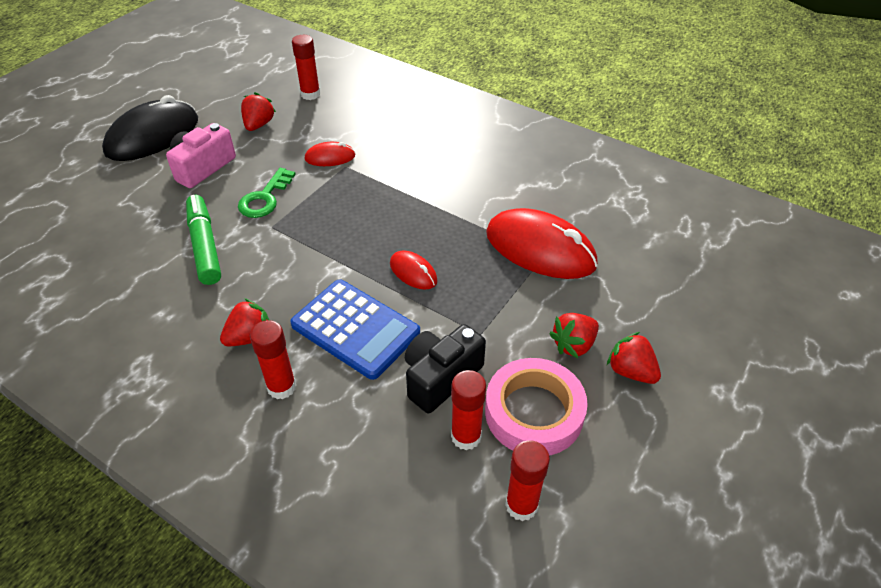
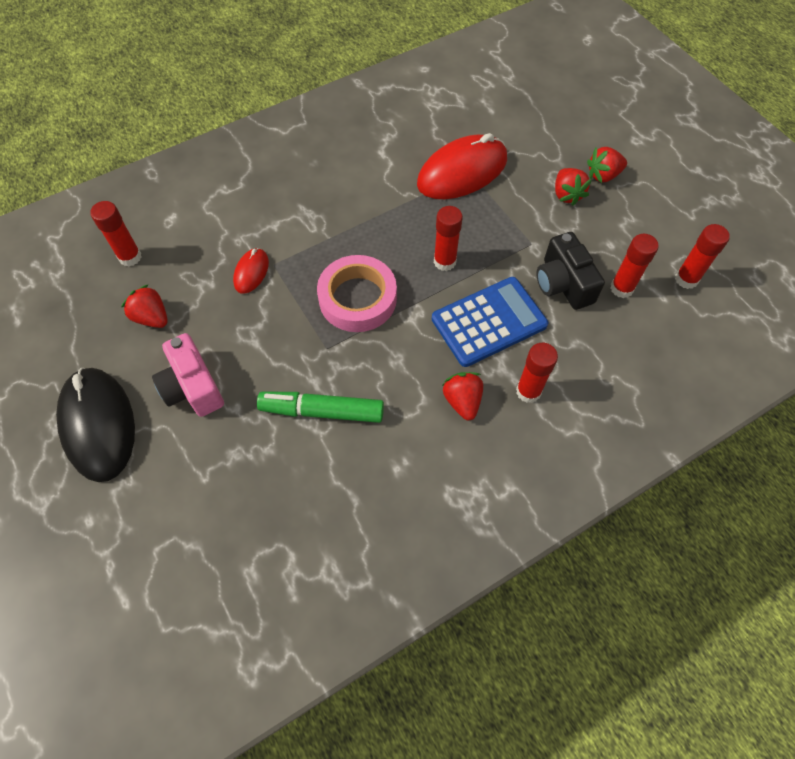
camera: 65 degrees left, 15 degrees up
(265, 198) = (280, 343): green key -> none
(413, 272) = (444, 262): red mouse -> red glue stick
(534, 412) = (616, 242): pink tape -> pink tape (357, 298)

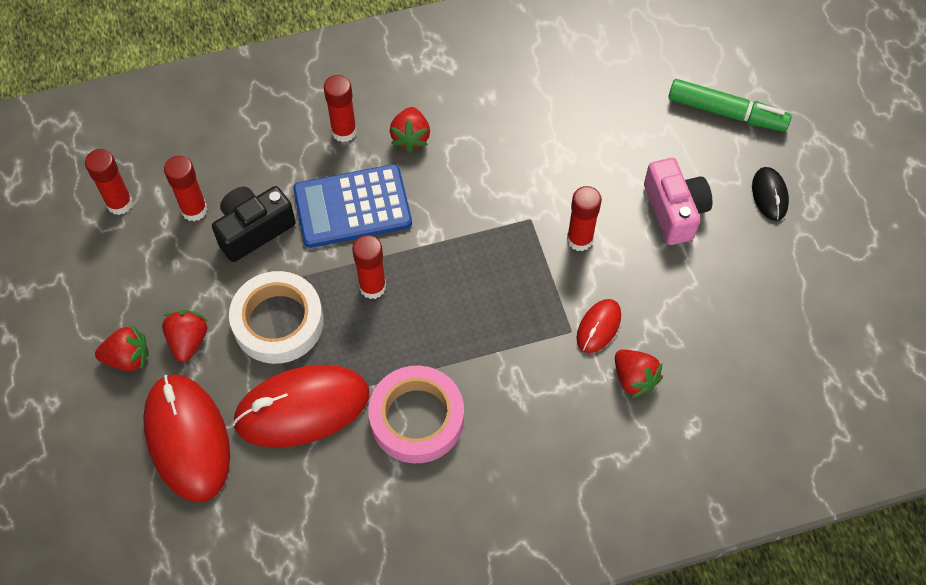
camera: 165 degrees left, 0 degrees up
(98, 425) = (769, 195): black mouse -> black mouse, size x0.48
(130, 257) = (743, 383): red glue stick -> red glue stick (579, 239)
(152, 317) = (716, 297): red strawberry -> red strawberry (634, 379)
(322, 411) = (548, 159): green marker -> green marker (726, 112)
(357, 298) = (484, 266): pink tape -> pink tape (417, 418)
(507, 221) = (278, 322): none -> white tape
(531, 139) = (187, 439): none -> red mouse
(563, 283) = (254, 230): black camera -> black camera turned 120 degrees counterclockwise

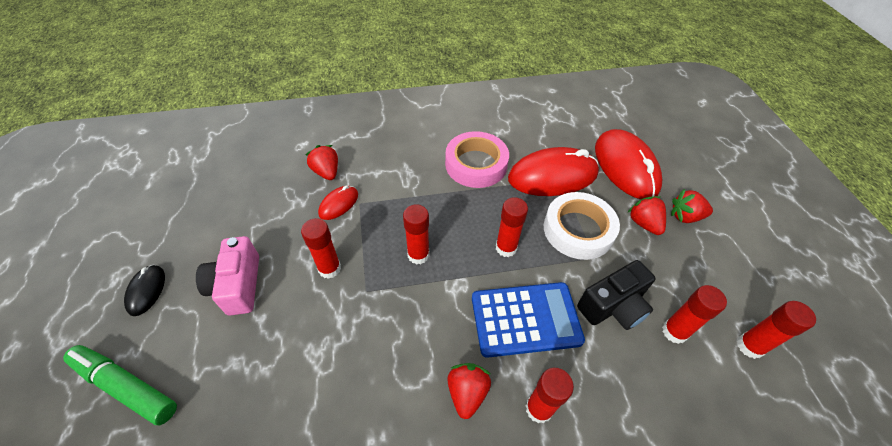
camera: 175 degrees left, 10 degrees down
(188, 341) = (644, 223): red strawberry -> red strawberry turned 150 degrees clockwise
(479, 267) = (418, 255): none -> red glue stick

